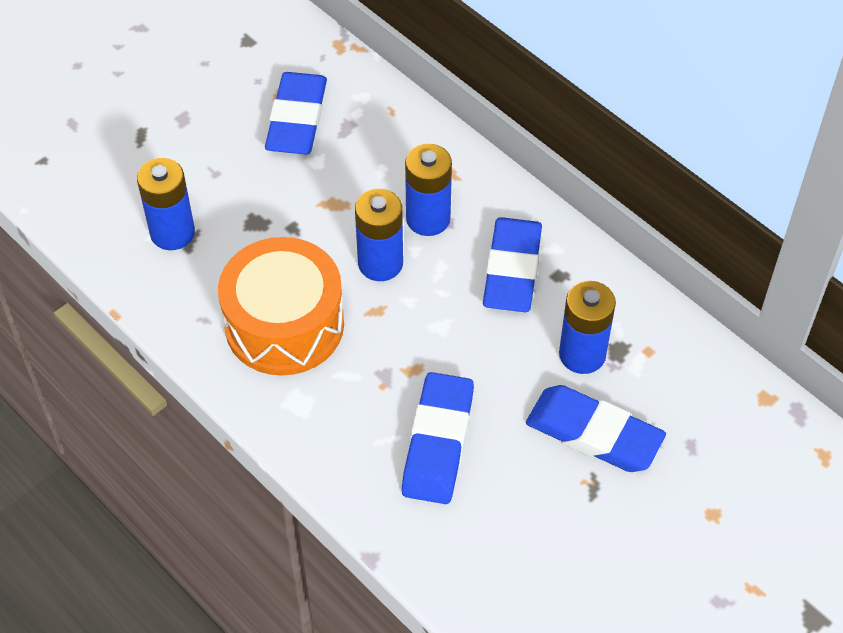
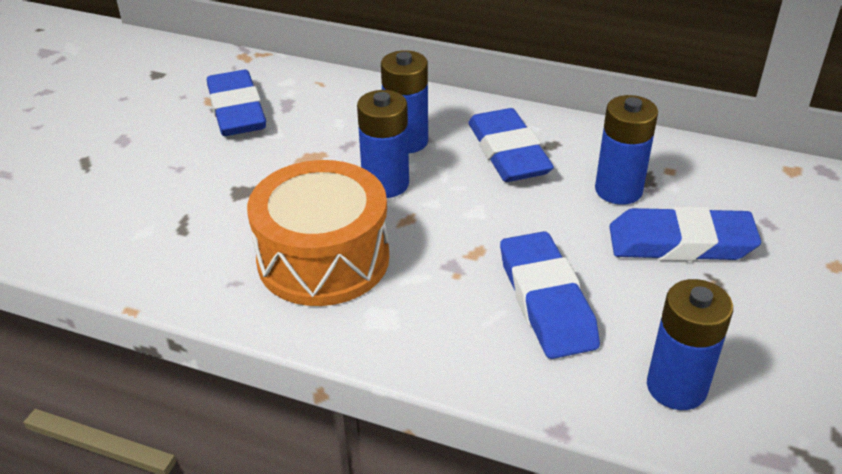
camera: 25 degrees left, 15 degrees down
(172, 233) = (159, 224): blue battery -> blue battery (676, 387)

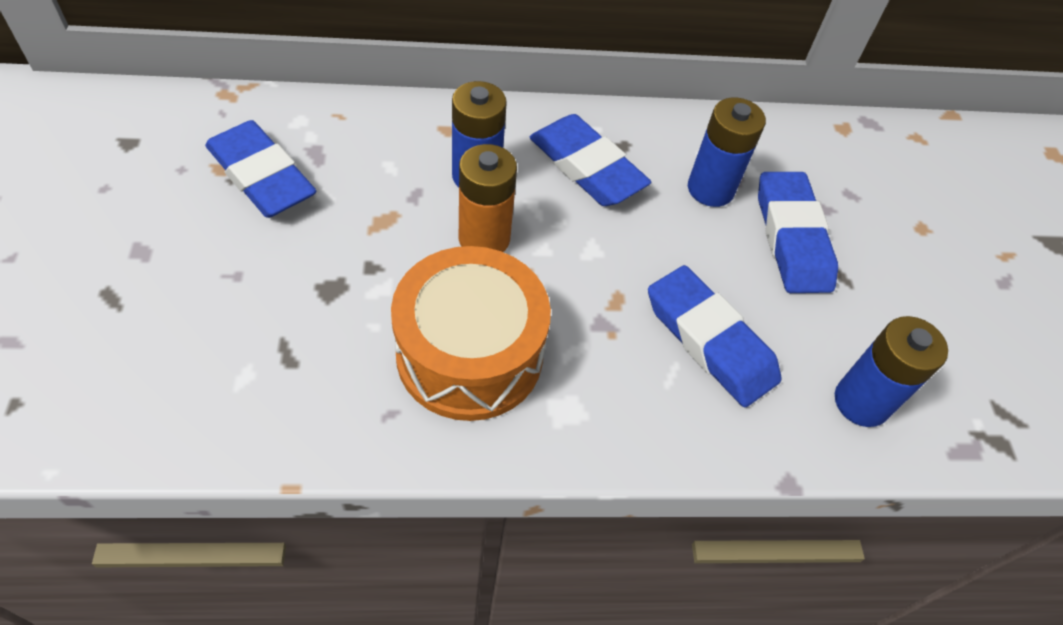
camera: 30 degrees left, 15 degrees up
(385, 184) = (484, 238): blue battery -> orange battery
(680, 243) = (792, 238): blue eraser -> blue eraser turned 75 degrees counterclockwise

